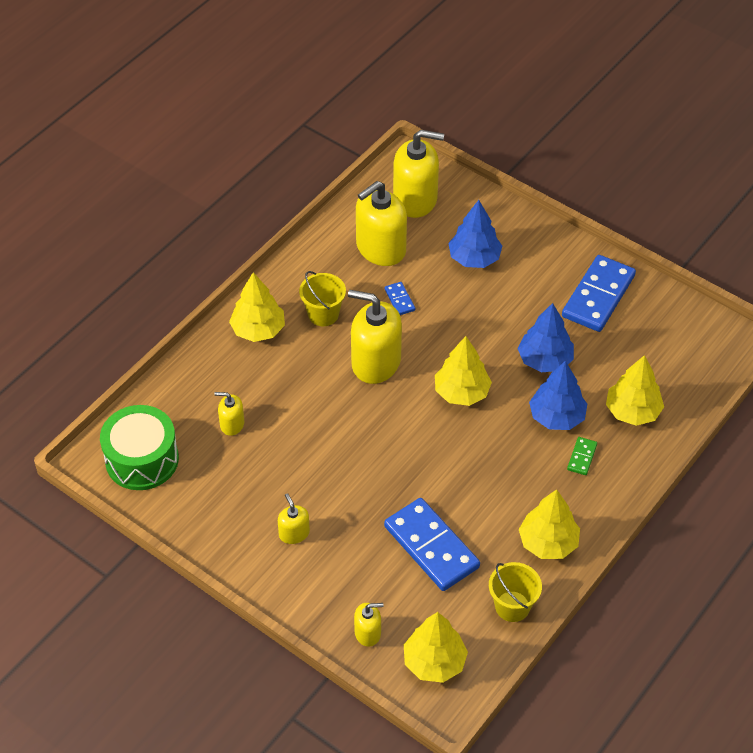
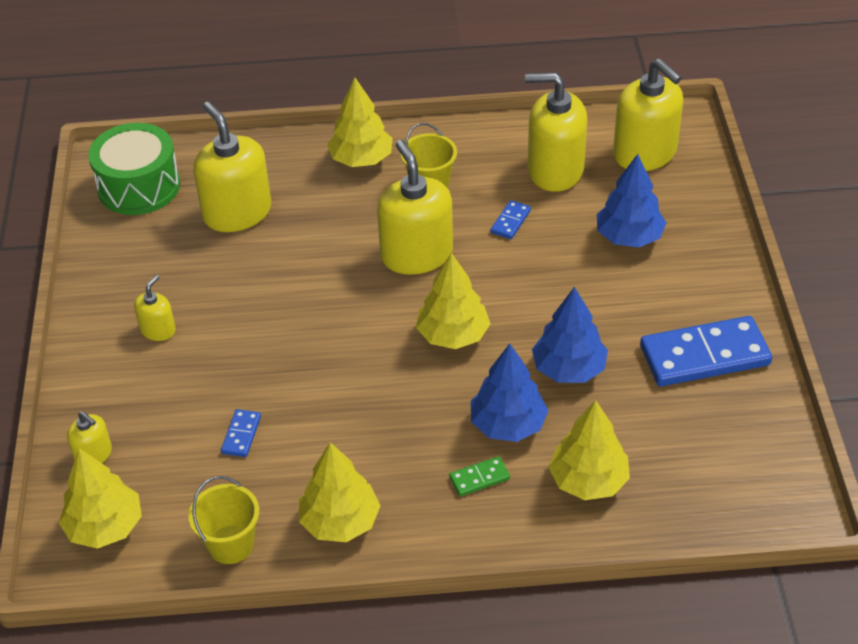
camera: 50 degrees right, 5 degrees down
(232, 424) = (237, 212): yellow soap dispenser -> yellow soap dispenser, size x2.04
(431, 546) = (241, 435): blue domino -> blue domino, size x0.44

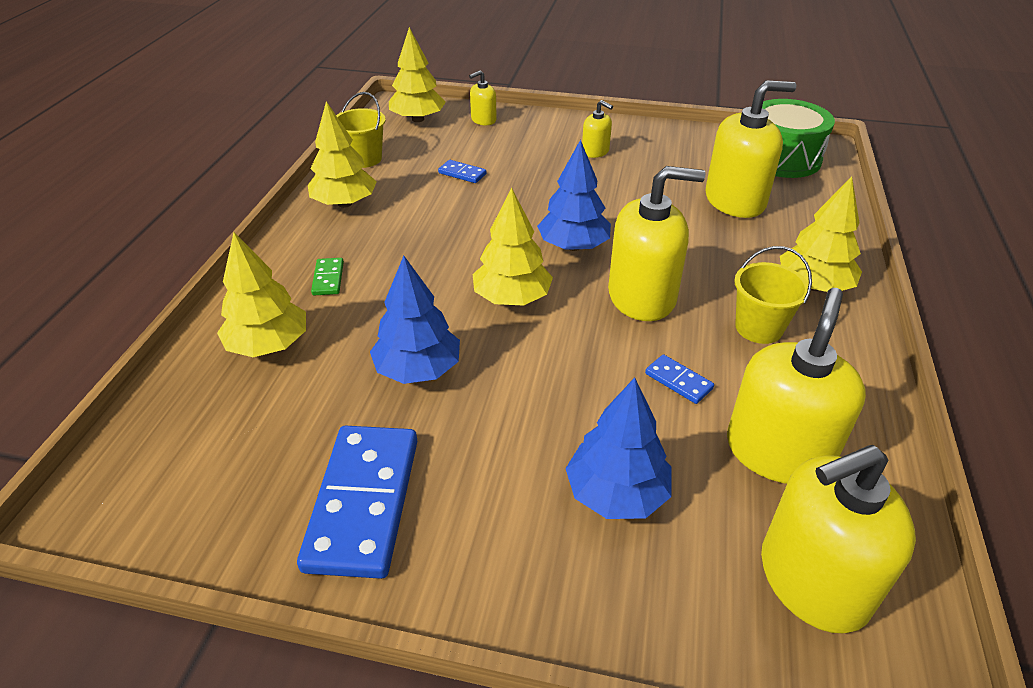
camera: 105 degrees right, 5 degrees down
(508, 425) = (375, 309): blue tree -> blue tree (573, 246)

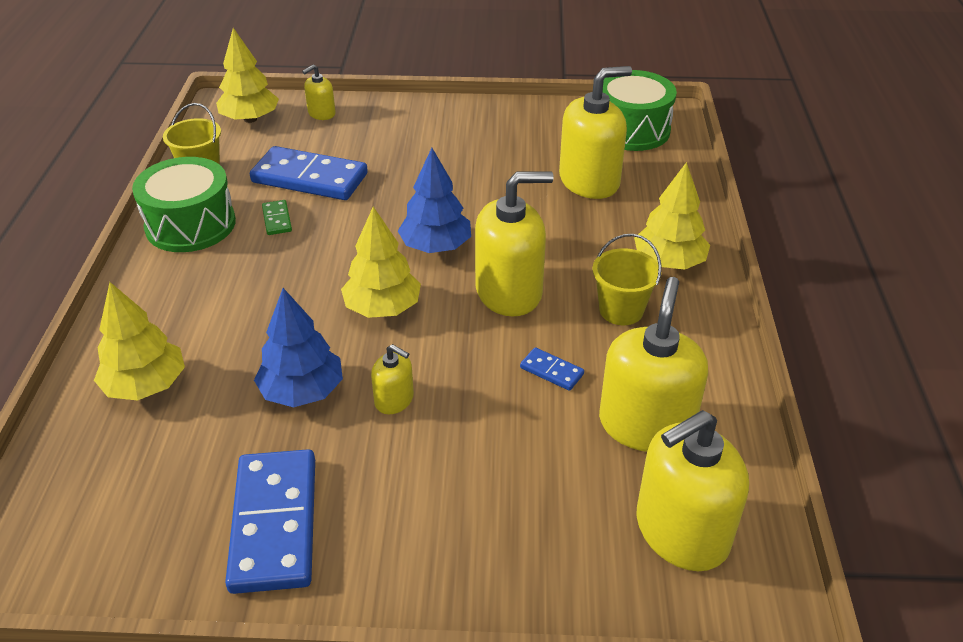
camera: 10 degrees left, 0 degrees up
(328, 278) = (191, 309): green domino -> green domino (277, 219)
(344, 203) = (190, 225): yellow tree -> green drum
(462, 173) = (309, 178): blue domino -> blue domino, size x2.28
(595, 151) = (444, 140): yellow soap dispenser -> yellow soap dispenser (394, 400)
(616, 493) = (506, 482): blue tree -> none

